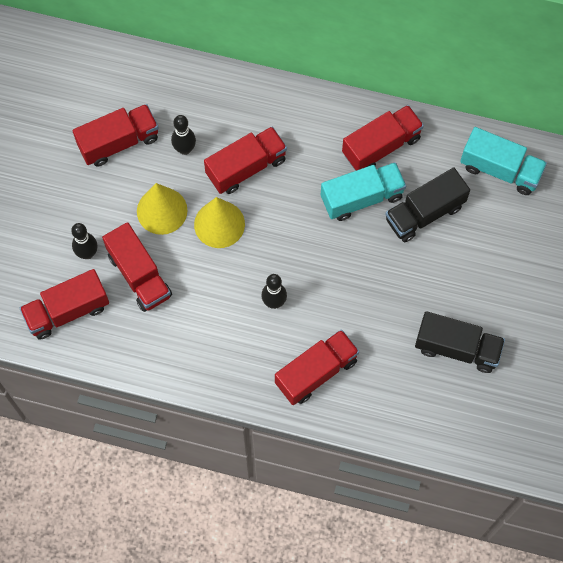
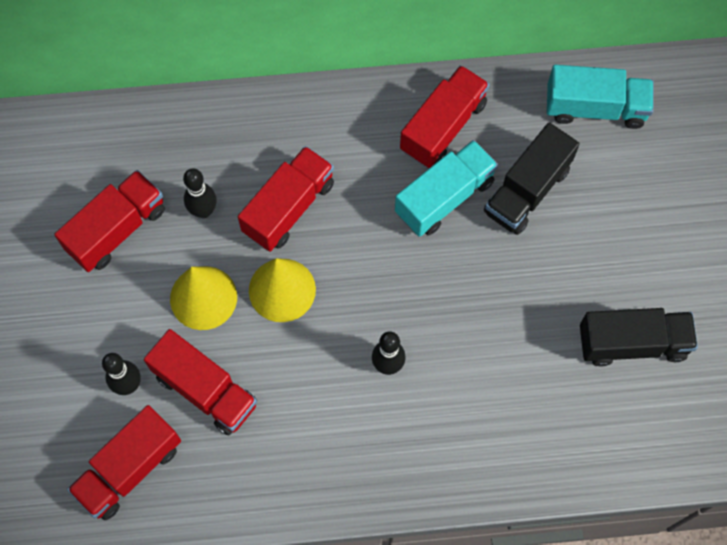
camera: 20 degrees left, 0 degrees up
(316, 372) = (474, 435): red truck -> none

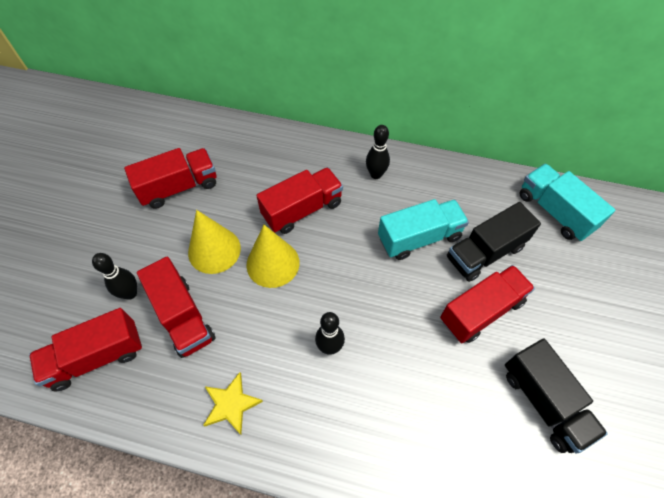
camera: 20 degrees right, 10 degrees down
(203, 211) = (242, 193): black bowling pin -> black bowling pin (376, 174)
(305, 463) = (231, 404): none -> yellow star
(443, 127) = (434, 191): red truck -> red truck (481, 311)
(595, 108) = (555, 212): turquoise truck -> turquoise truck turned 150 degrees counterclockwise
(632, 343) = (544, 402): black truck -> black truck turned 45 degrees clockwise

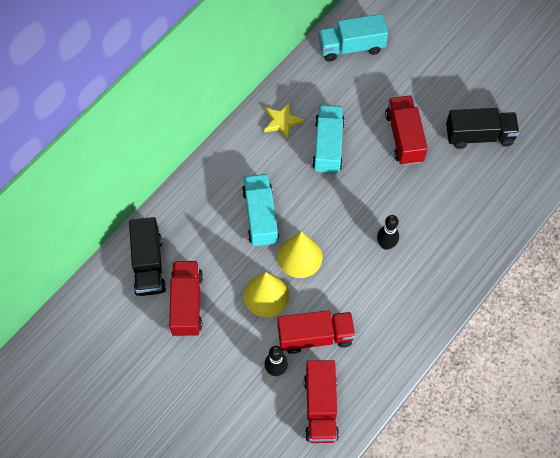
camera: 65 degrees left, 5 degrees up
(231, 404) = (398, 324): yellow star -> yellow star (282, 121)
(302, 210) = (260, 216): red truck -> turquoise truck
(376, 174) = (254, 148): black bowling pin -> none
(485, 252) = (361, 110): black truck -> black truck (148, 265)

